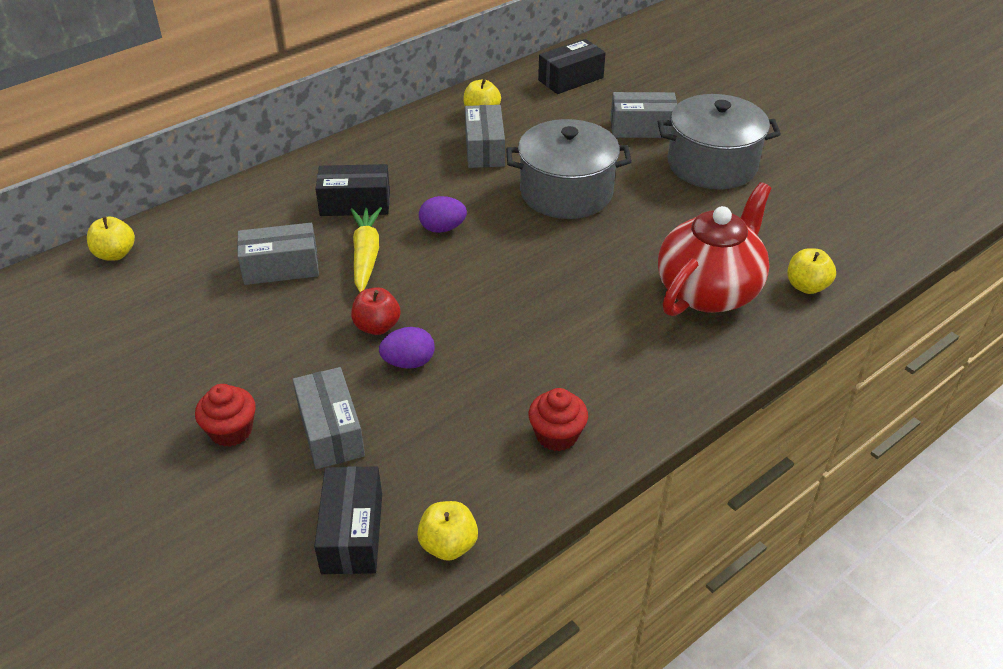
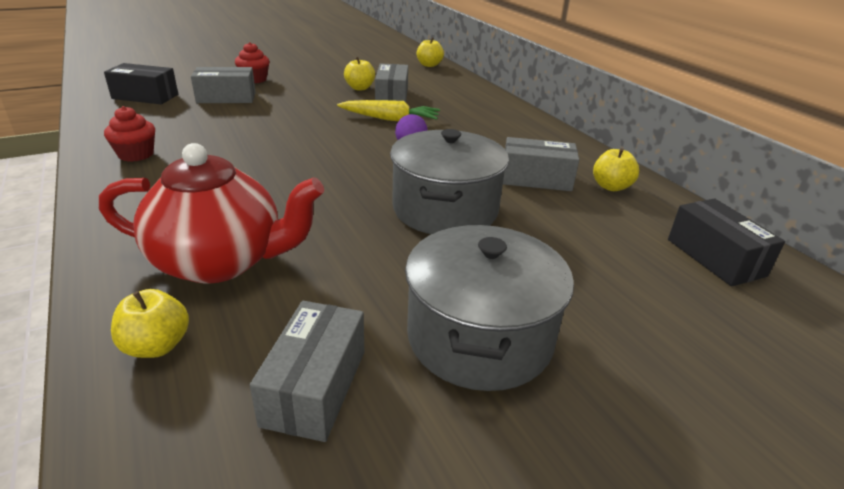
camera: 100 degrees right, 10 degrees down
(355, 204) = (458, 121): black box -> none
(377, 326) = (307, 115): red apple -> none
(408, 362) = (262, 120): purple egg -> none
(448, 545) = (100, 115): yellow apple -> yellow apple (360, 88)
(642, 128) = (585, 292): grey box -> grey box (315, 387)
(709, 290) = (221, 261): red teapot -> red teapot turned 45 degrees counterclockwise

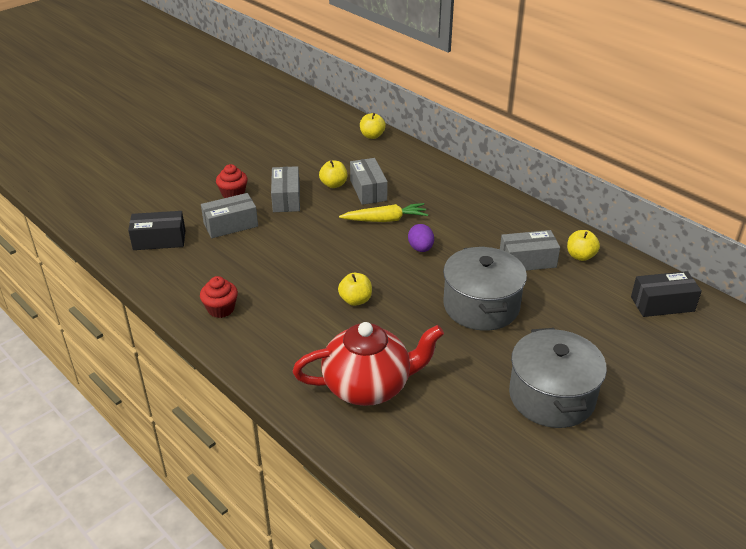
camera: 15 degrees left, 5 degrees up
(157, 346) = (381, 449): yellow apple -> yellow apple (355, 300)
(315, 387) = (483, 448): grey box -> grey box (286, 198)
(715, 257) = (662, 304): black box -> black box turned 60 degrees counterclockwise

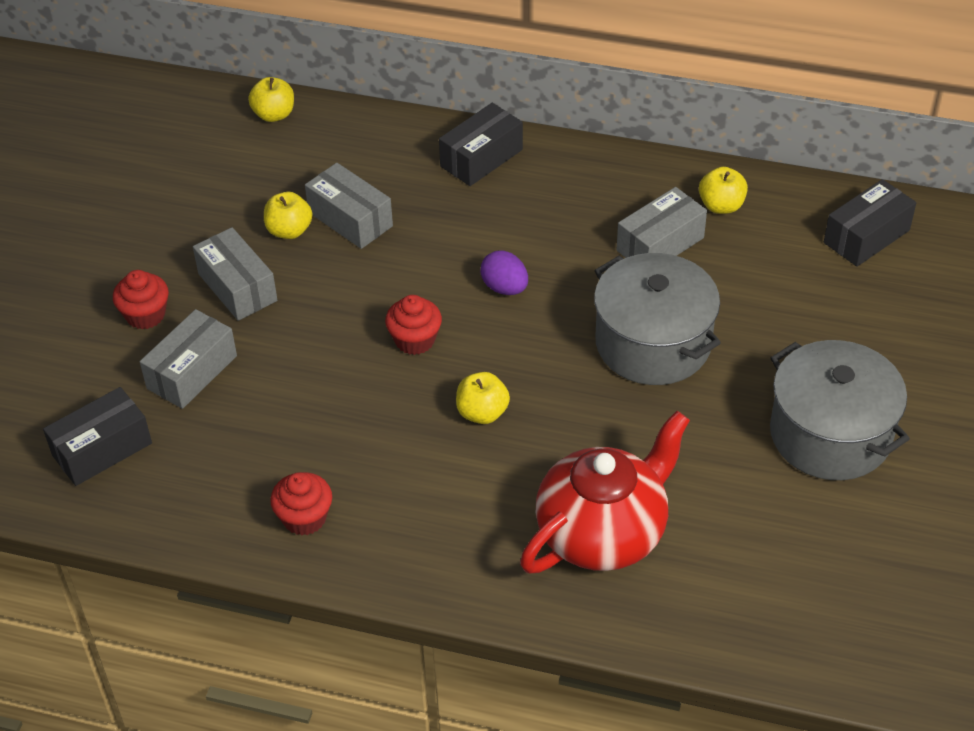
camera: 30 degrees left, 10 degrees up
(351, 253) = (415, 340): none -> red cupcake
(385, 220) = (417, 261): yellow carrot -> none
(461, 188) = (481, 158): none -> black box

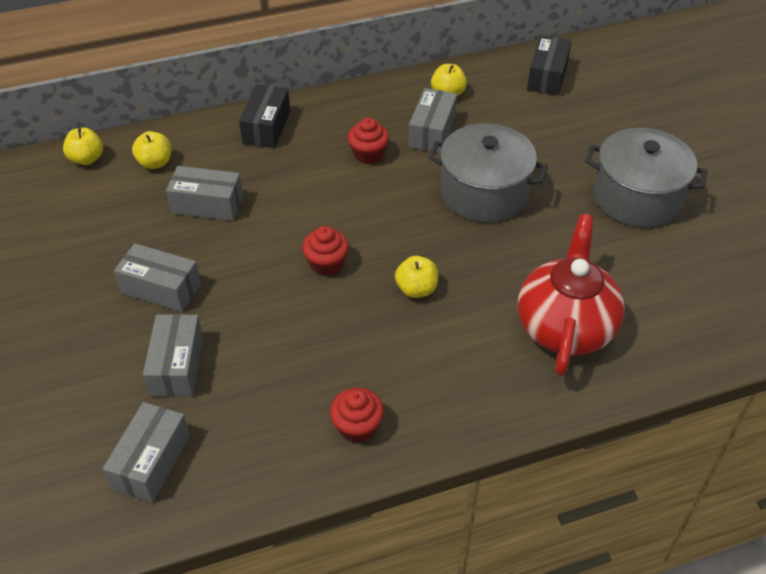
camera: 35 degrees left, 0 degrees up
(102, 449) = (151, 462): black box -> grey box
(145, 315) = (102, 342): red cupcake -> red cupcake (368, 154)
(289, 231) = (168, 232): yellow apple -> yellow apple (155, 163)
(504, 288) = (357, 202): purple egg -> none

